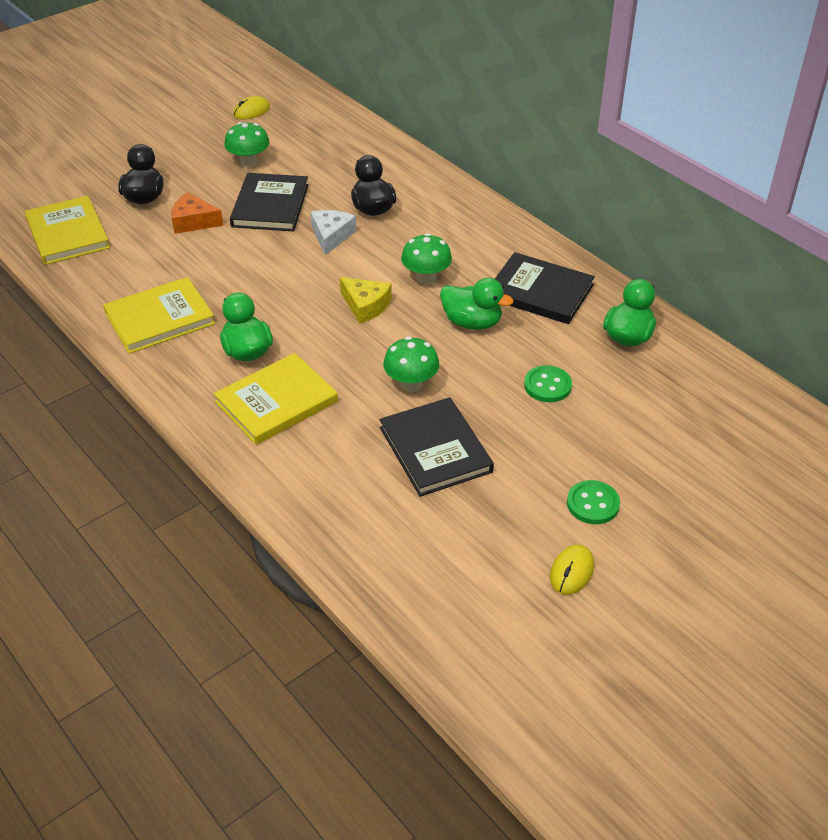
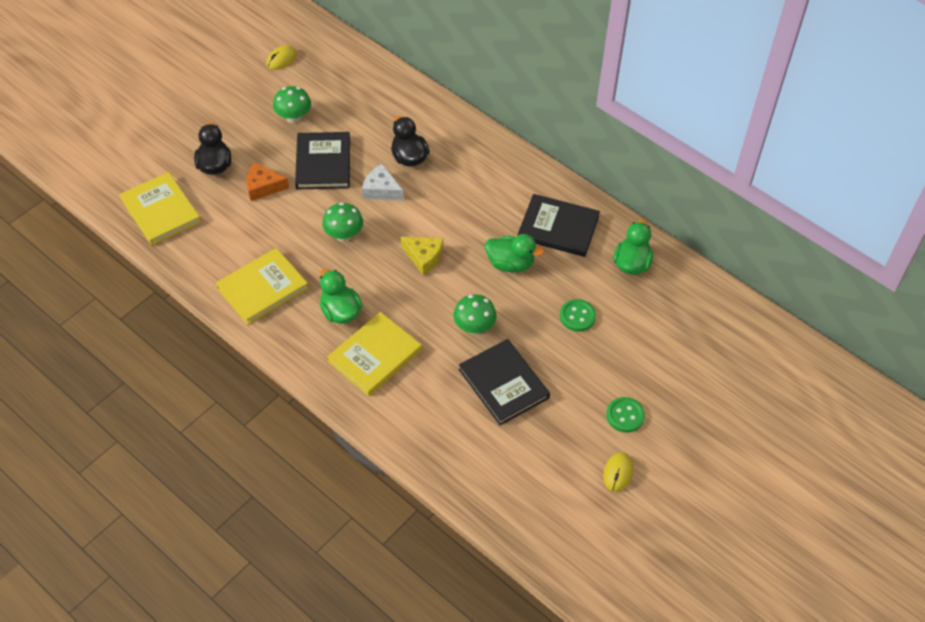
camera: 10 degrees left, 10 degrees up
(331, 236) = (381, 190): white cheese -> white cheese turned 60 degrees counterclockwise
(426, 278) = (466, 224): green mushroom -> green mushroom (344, 235)

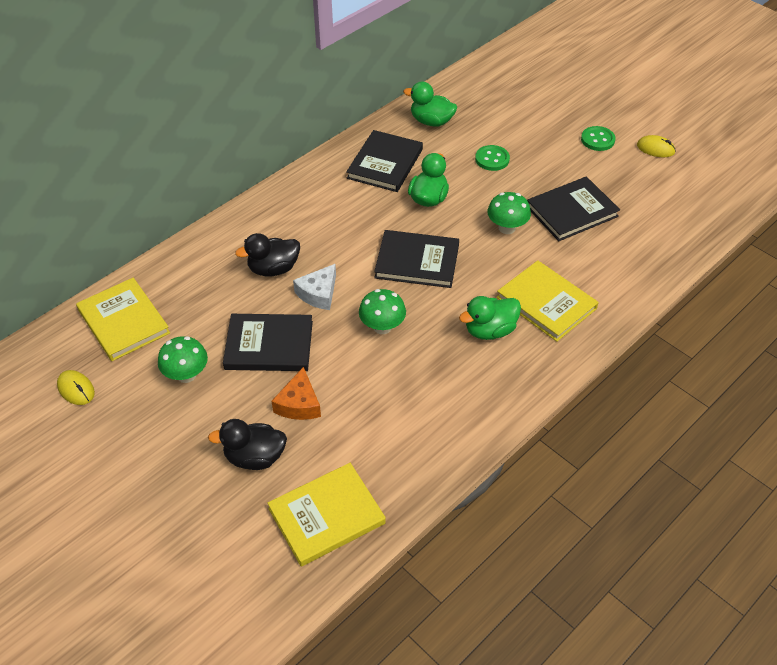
camera: 85 degrees left, 5 degrees down
(262, 288) = (457, 401): yellow book -> yellow book (123, 322)
(424, 257) = (417, 261): yellow cheese -> black book

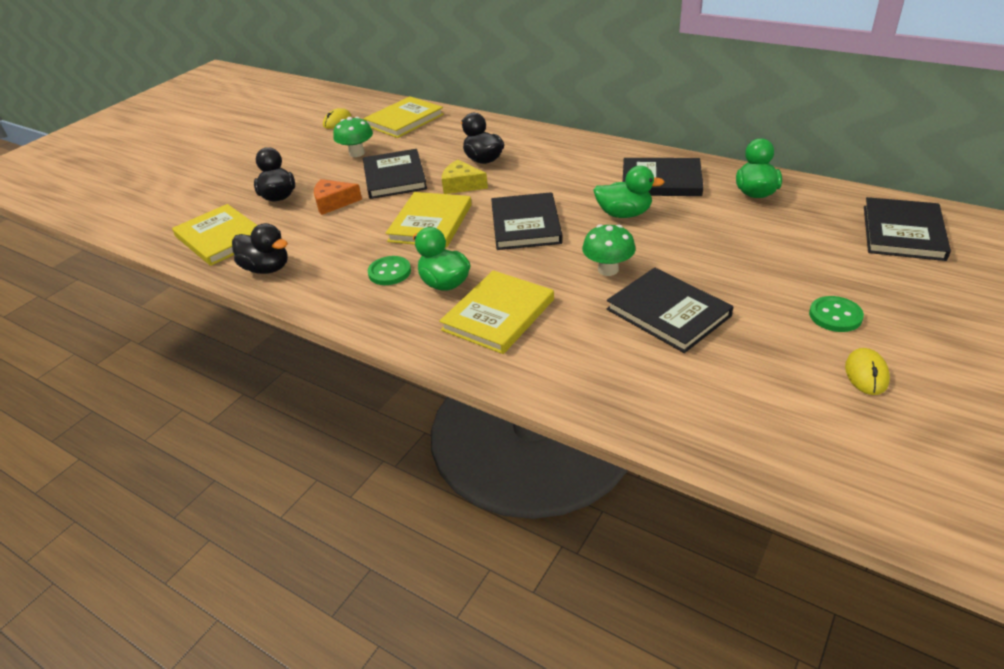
camera: 80 degrees right, 10 degrees down
(318, 293) = (461, 185): white cheese -> yellow cheese
(382, 327) = (431, 223): green mushroom -> yellow book
(412, 468) = (267, 268): none -> black duck
(492, 159) = (722, 241): green button -> green button (389, 272)
(516, 78) = (903, 232): none -> black book

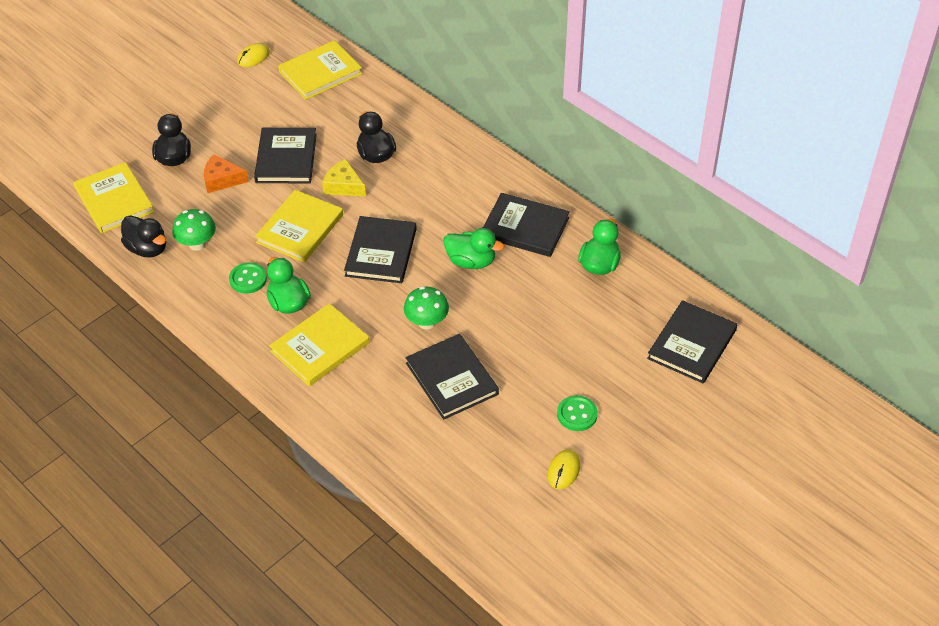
camera: 10 degrees right, 10 degrees up
(357, 153) = (260, 113): green mushroom -> green mushroom (197, 244)

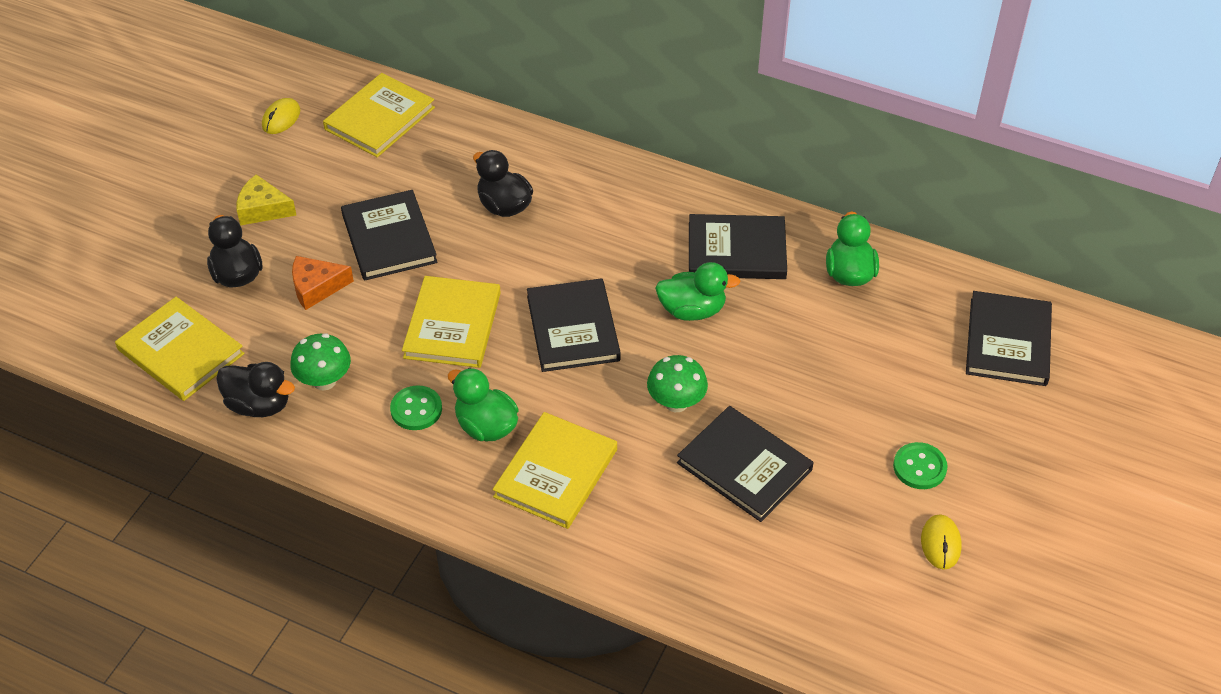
camera: 20 degrees left, 0 degrees up
(343, 186) = (482, 255): yellow cheese -> yellow cheese (263, 209)

